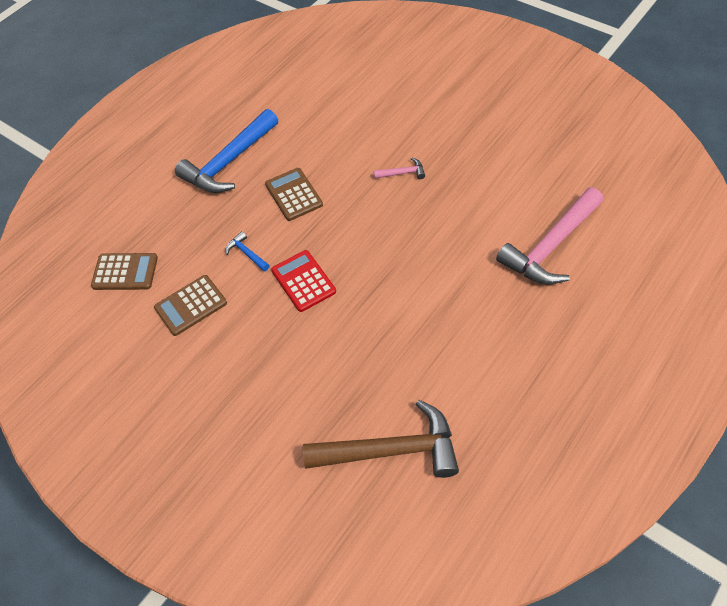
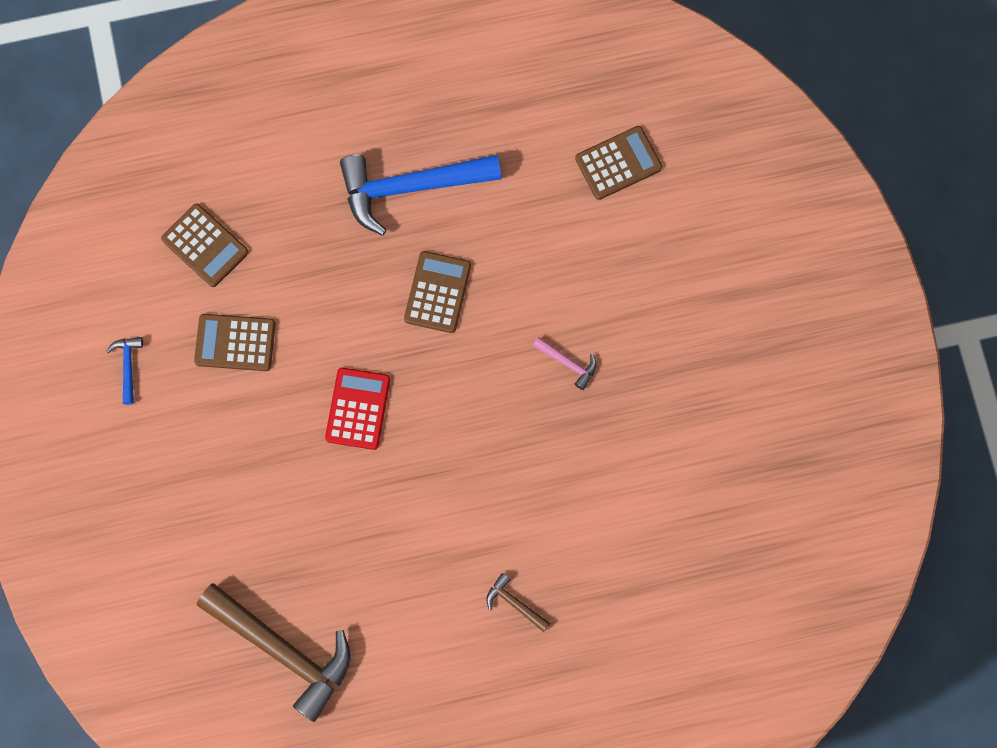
camera: 35 degrees right, 20 degrees up
(247, 253) = (333, 326): blue hammer -> blue hammer (128, 366)
(334, 79) = (618, 163): none -> brown calculator
(505, 304) = (514, 603): none -> brown hammer
(551, 246) = (621, 583): pink hammer -> none

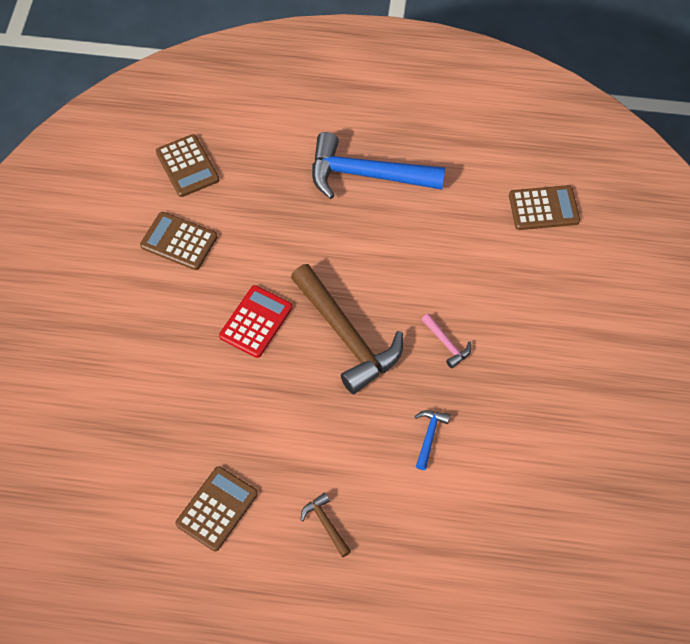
camera: 20 degrees right, 15 degrees down
(128, 366) = (87, 231): blue hammer -> blue hammer (429, 436)
(283, 650) = (109, 492): brown hammer -> brown hammer (346, 336)
(437, 292) = (358, 256): brown calculator -> brown calculator (217, 508)

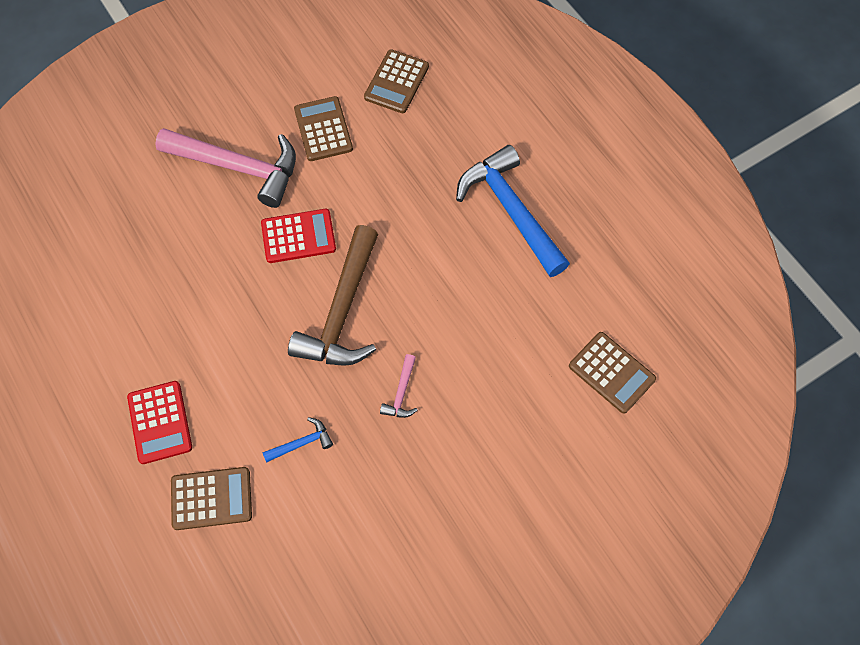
camera: 50 degrees right, 5 degrees up
(154, 321) = (238, 167): none -> pink hammer
(217, 508) = (113, 334): brown calculator -> brown calculator (211, 498)
(326, 524) = (160, 422): brown hammer -> red calculator

